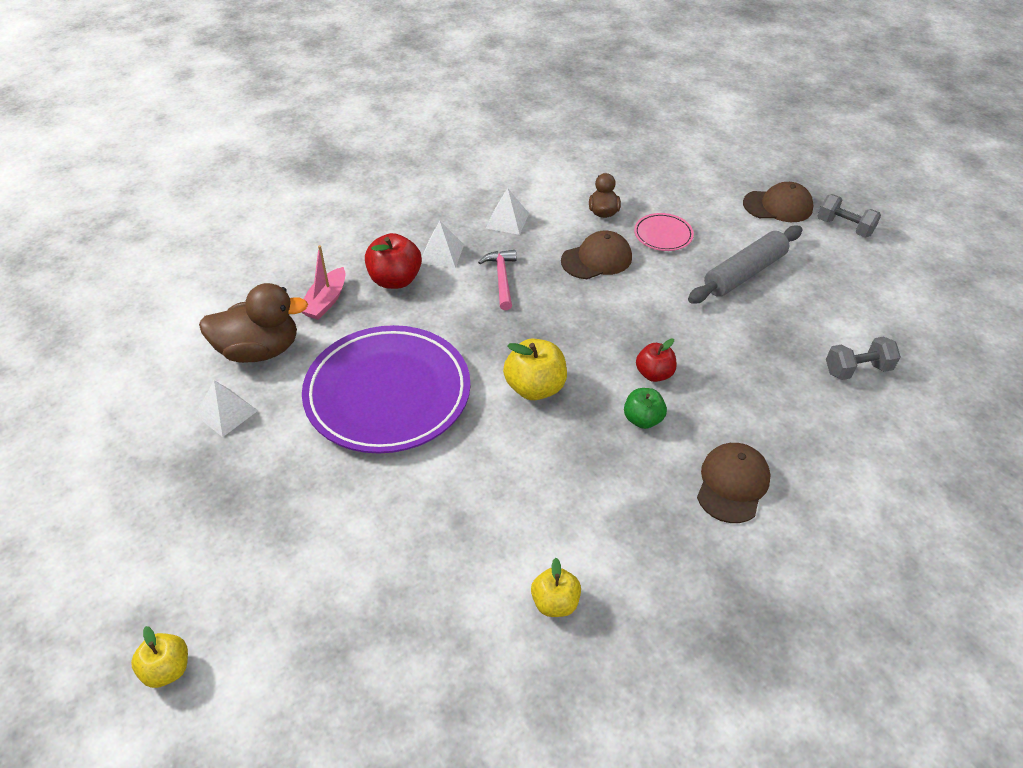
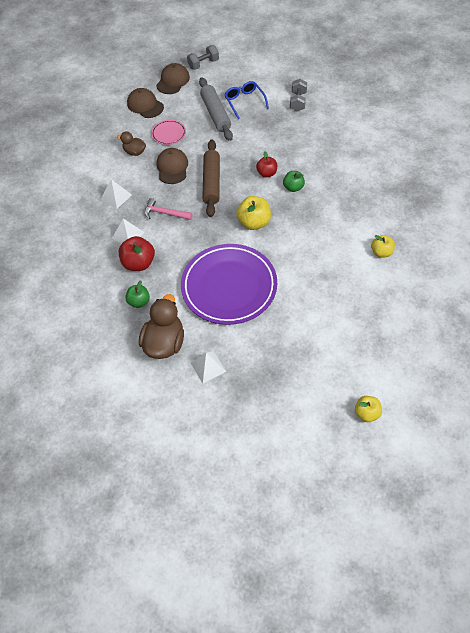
camera: 65 degrees left, 10 degrees up
(325, 301) = (139, 301): pink boat -> green apple
(593, 311) = (211, 182): none -> brown rolling pin
(732, 484) = (343, 170): brown cap -> brown cap (145, 105)
(799, 299) = (244, 102): none -> blue glasses

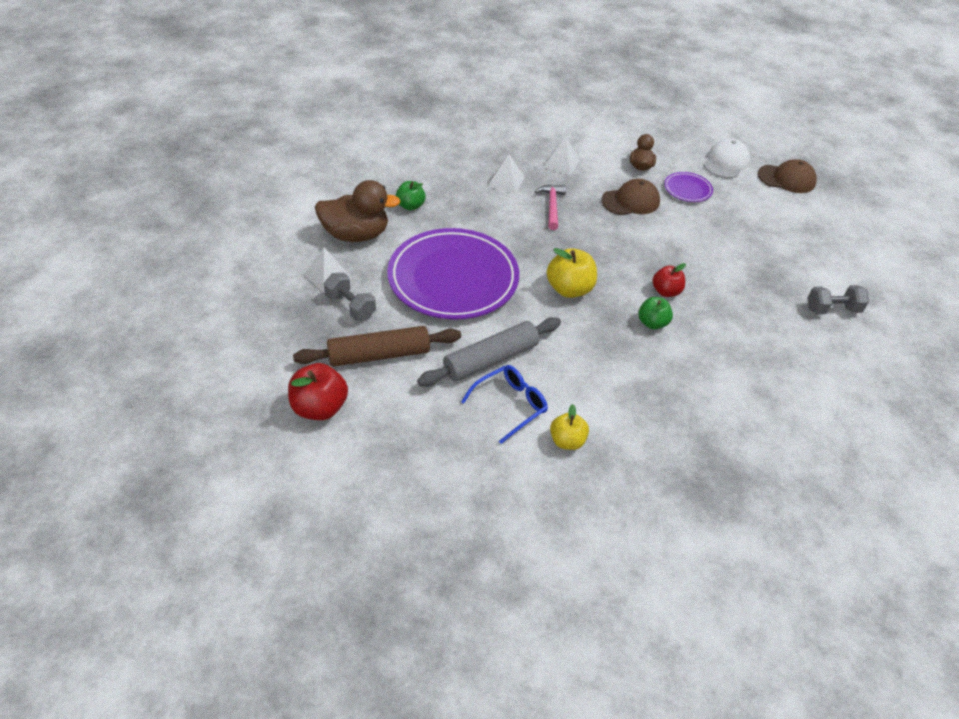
camera: 70 degrees right, 10 degrees down
(138, 263) = (467, 197): red apple -> red apple (320, 408)
(145, 105) = (726, 162): brown cap -> white cap
(168, 134) = (687, 189): pink plate -> purple plate
(203, 64) = (840, 202): grey dumbbell -> grey dumbbell (350, 306)
(211, 182) = (622, 239): brown rolling pin -> brown rolling pin (379, 355)
(215, 114) = (750, 226): grey rolling pin -> grey rolling pin (490, 359)
(244, 102) = (793, 252): blue glasses -> blue glasses (510, 405)
(366, 413) = (272, 444): yellow apple -> none

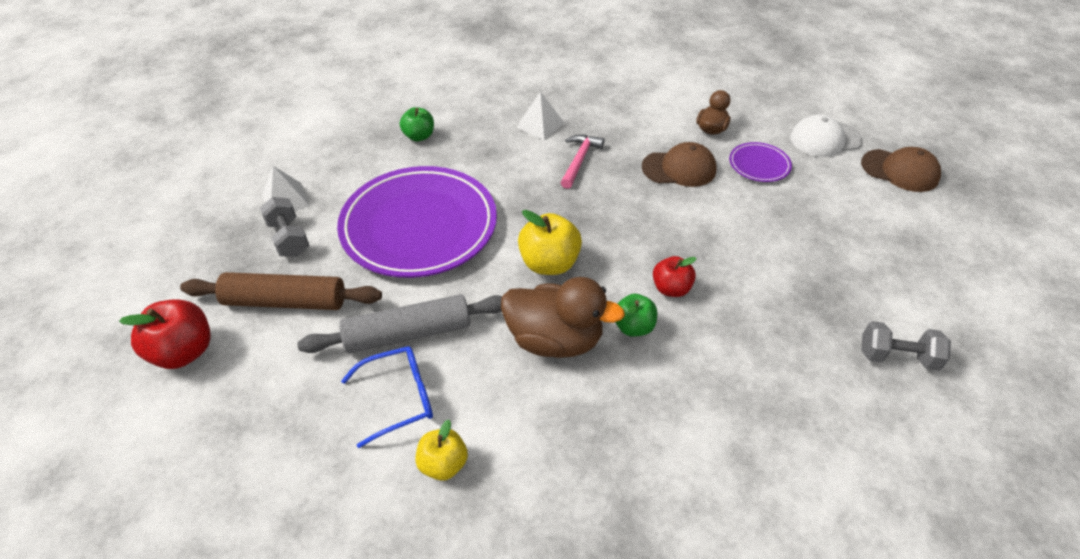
camera: 20 degrees right, 0 degrees up
(356, 235) = (342, 159): brown duck -> brown duck (555, 340)
(561, 163) = (616, 113): white pyramid -> none
(726, 162) = (825, 139): white cap -> white cap turned 150 degrees counterclockwise

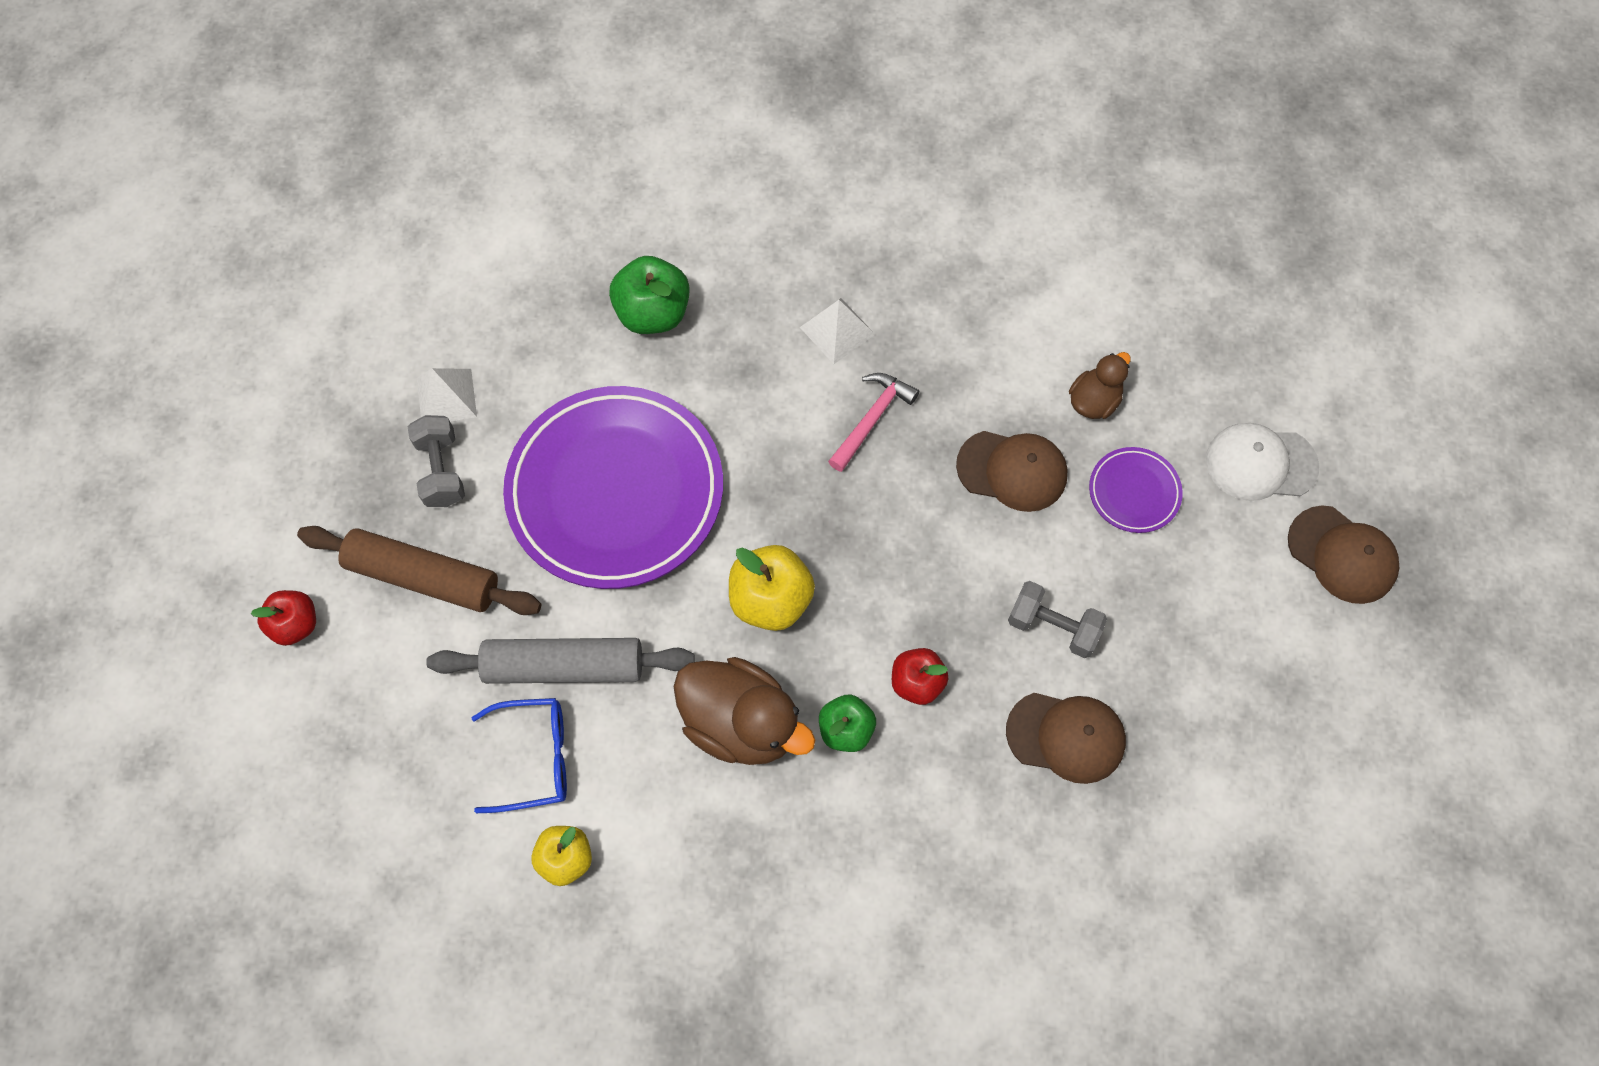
camera: 15 degrees right, 20 degrees up
(184, 352) = (295, 624): red apple -> red apple, size x0.65
(419, 136) = (653, 313): green apple -> green apple, size x1.54
(788, 297) = (1066, 737): none -> brown cap
(897, 357) = (1162, 862): grey dumbbell -> grey dumbbell (1053, 627)

